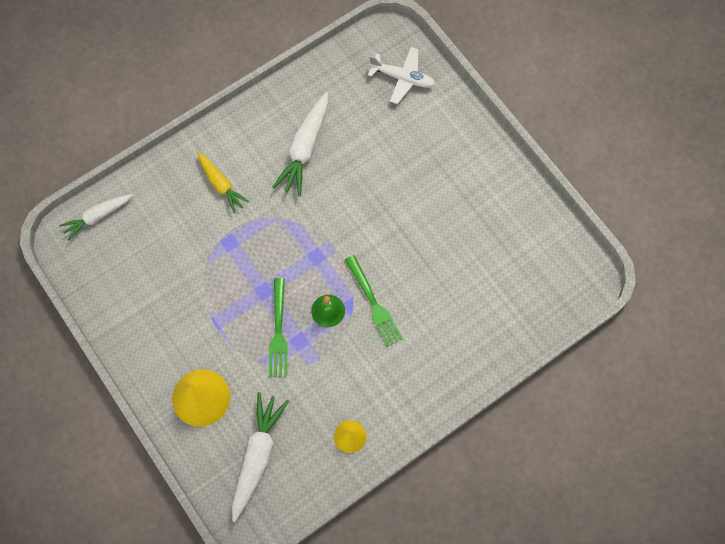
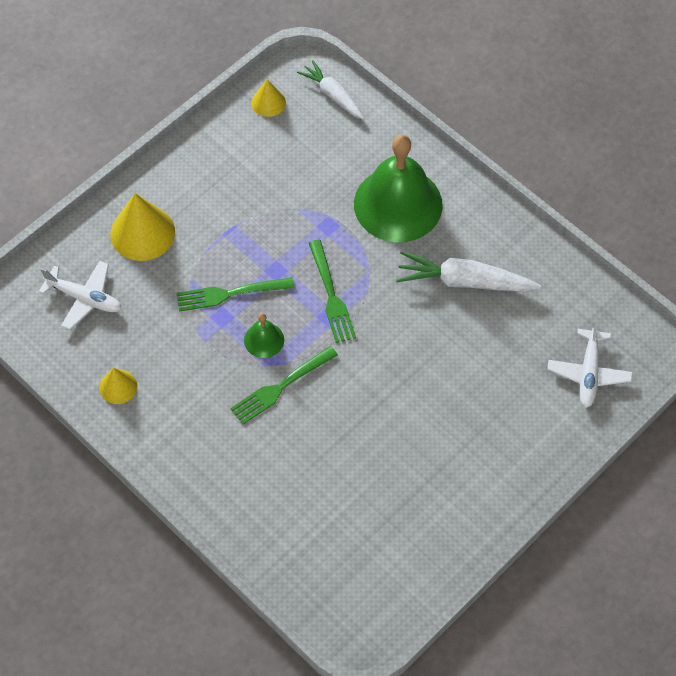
camera: 80 degrees right, 10 degrees down
(90, 271) = (268, 102): none -> yellow cone
(221, 184) = (398, 204): yellow carrot -> green bell
(257, 456) = (85, 298): white carrot -> white plane
(296, 251) = (331, 295): none -> green fork

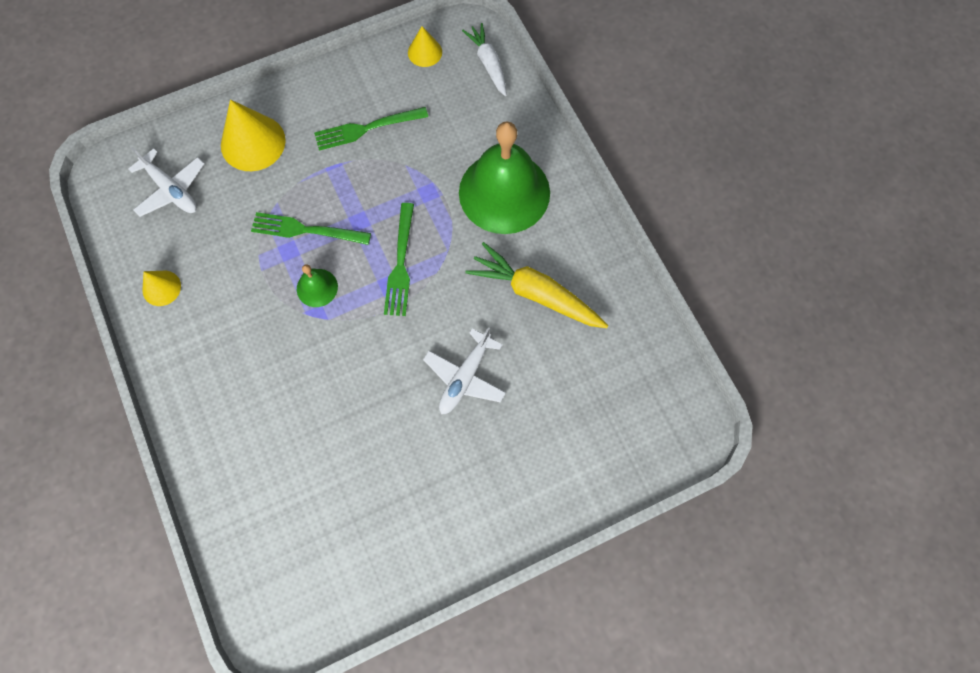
camera: 20 degrees right, 10 degrees up
(281, 386) = (312, 341): green fork -> green fork (367, 128)
(464, 281) = (535, 293): white carrot -> yellow carrot
(588, 373) = (621, 435): white plane -> white plane (465, 377)

